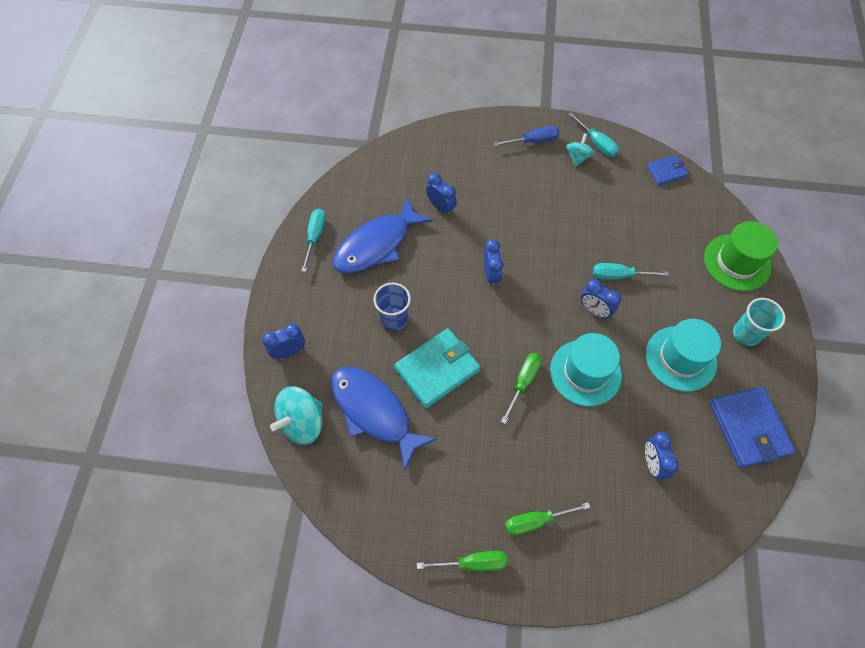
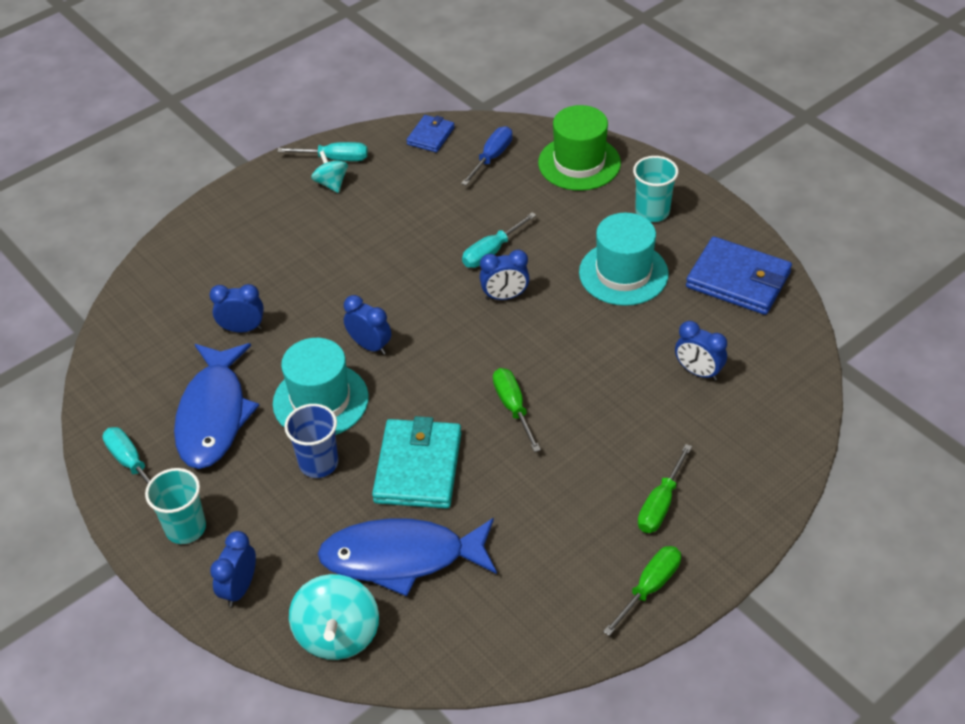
camera: 45 degrees left, 15 degrees down
(301, 295) = (185, 528): none -> turquoise cup
(534, 141) = (268, 201): blue screwdriver -> blue screwdriver (492, 157)
(585, 372) = (558, 352): turquoise hat -> turquoise hat (320, 400)

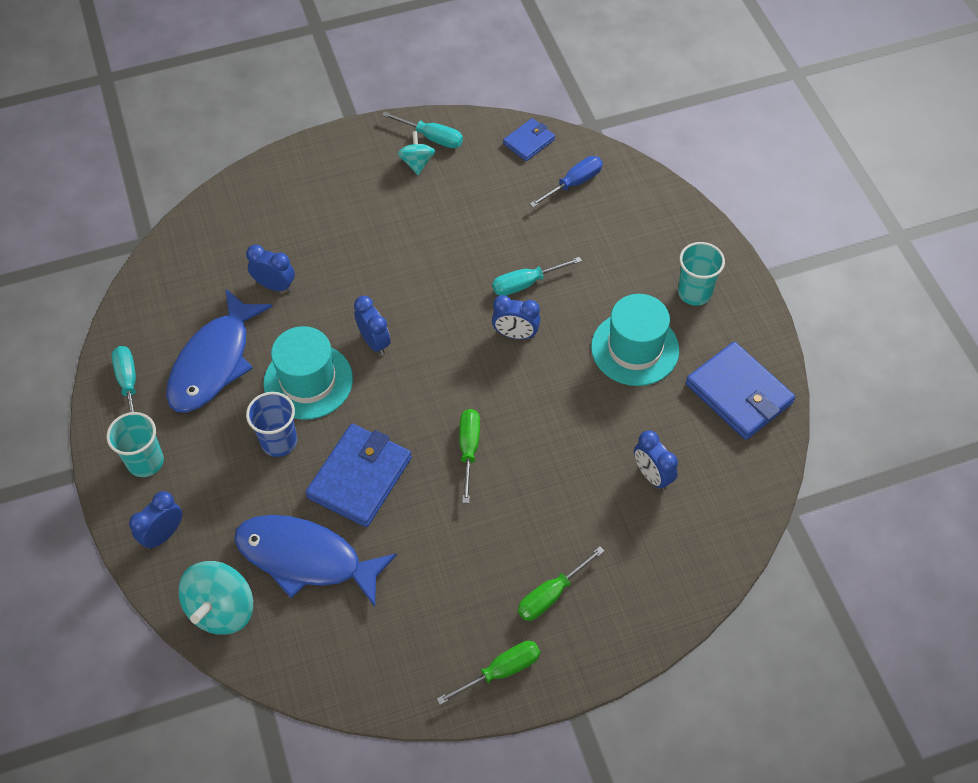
camera: 20 degrees right, 10 degrees up
(418, 467) = (359, 477): turquoise wallet -> blue wallet
(579, 163) = (652, 216): green hat -> none

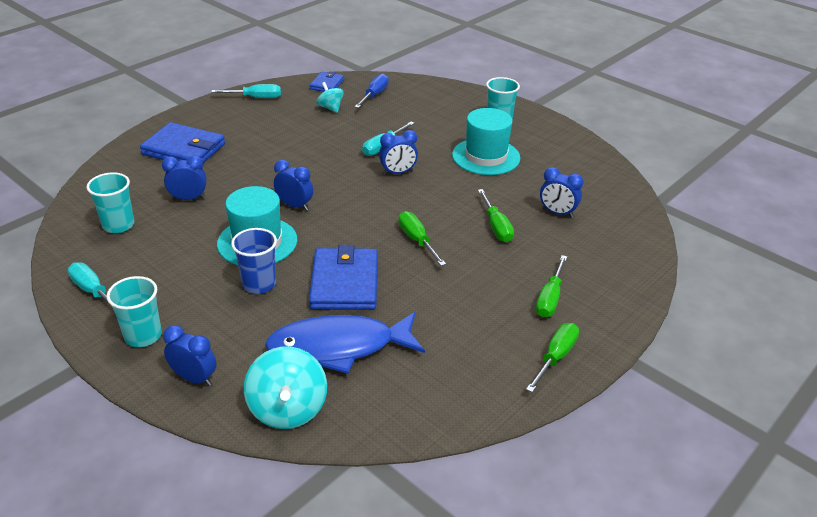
camera: 30 degrees left, 20 degrees down
(163, 535) = (194, 378): blue clock -> blue clock turned 105 degrees clockwise
(190, 299) = (118, 225): none -> turquoise cup
(214, 362) = (166, 255): blue fish -> none
(417, 163) = (254, 111): turquoise spinning top -> turquoise spinning top (330, 108)
(567, 467) = (496, 227): none -> green screwdriver
(739, 393) = (572, 158): blue wallet -> blue wallet (184, 149)

